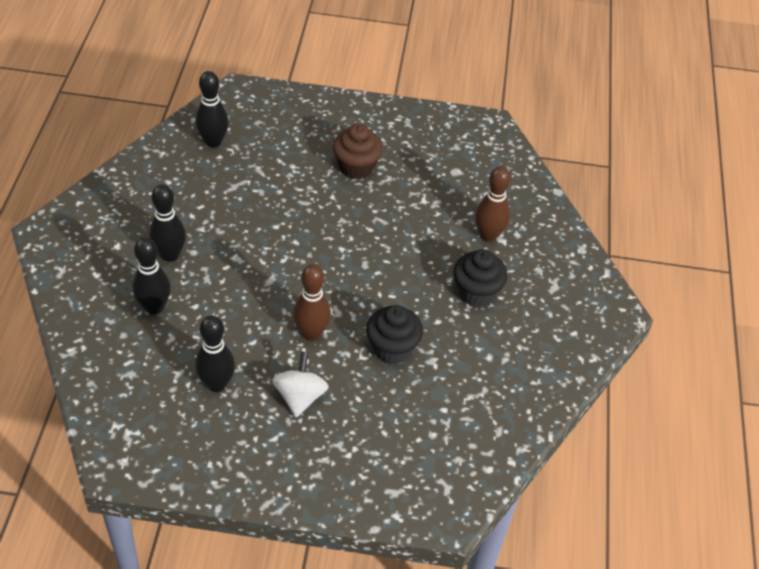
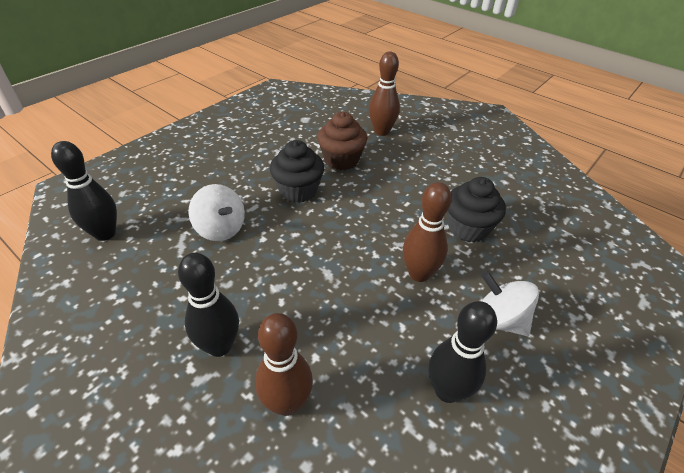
camera: 55 degrees left, 5 degrees down
(154, 307) = (287, 403): black bowling pin -> brown bowling pin
(266, 197) = (221, 229): none -> white spinning top
(356, 167) = (246, 161): brown cupcake -> brown cupcake (341, 160)
(476, 292) = (434, 160): black cupcake -> black cupcake (298, 191)

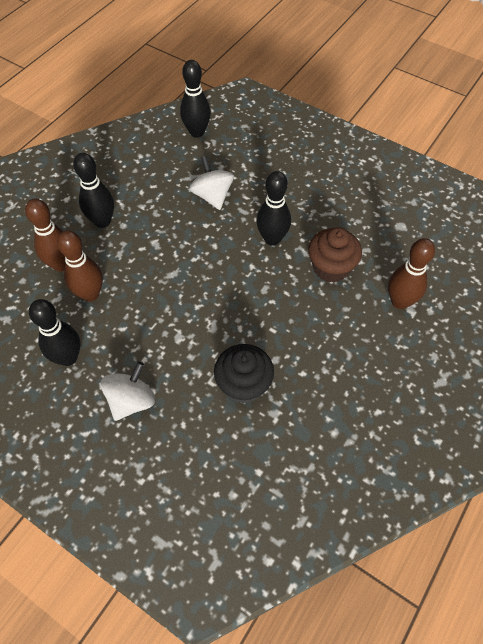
camera: 85 degrees right, 15 degrees up
(221, 229) = (212, 196): white spinning top -> white spinning top turned 120 degrees clockwise
(298, 191) = (272, 239): black cupcake -> black bowling pin
(419, 274) = (178, 340): brown bowling pin -> brown bowling pin (90, 294)

